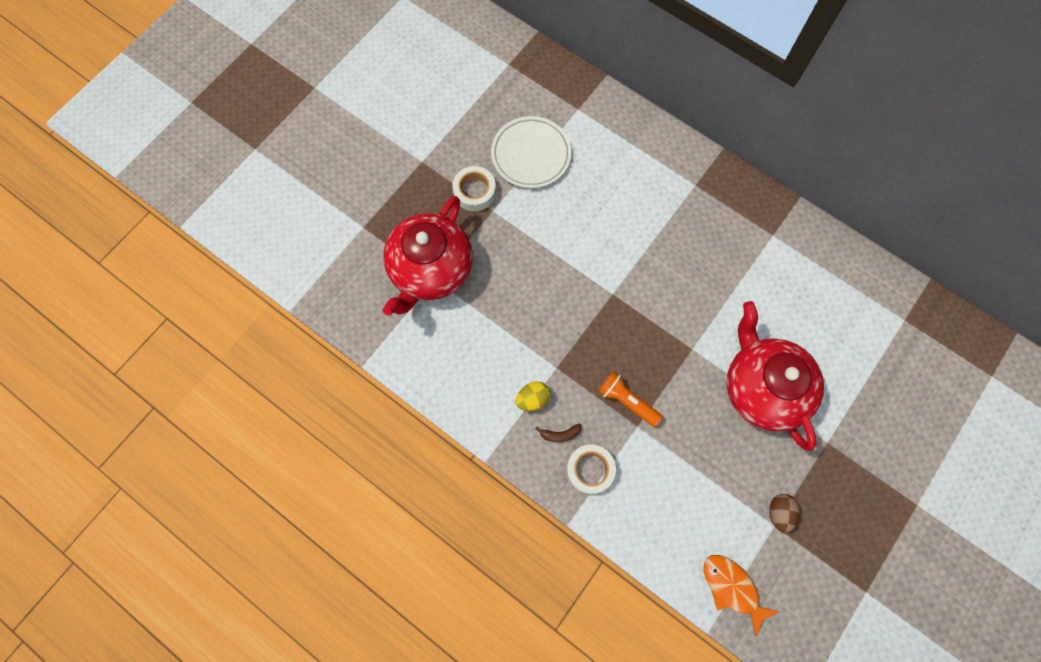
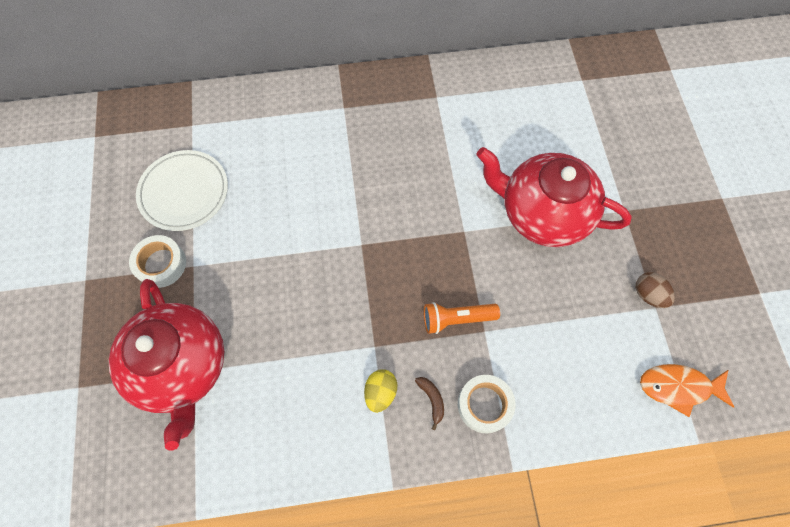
camera: 45 degrees left, 5 degrees down
(560, 434) = (432, 400): brown banana -> brown banana turned 60 degrees counterclockwise

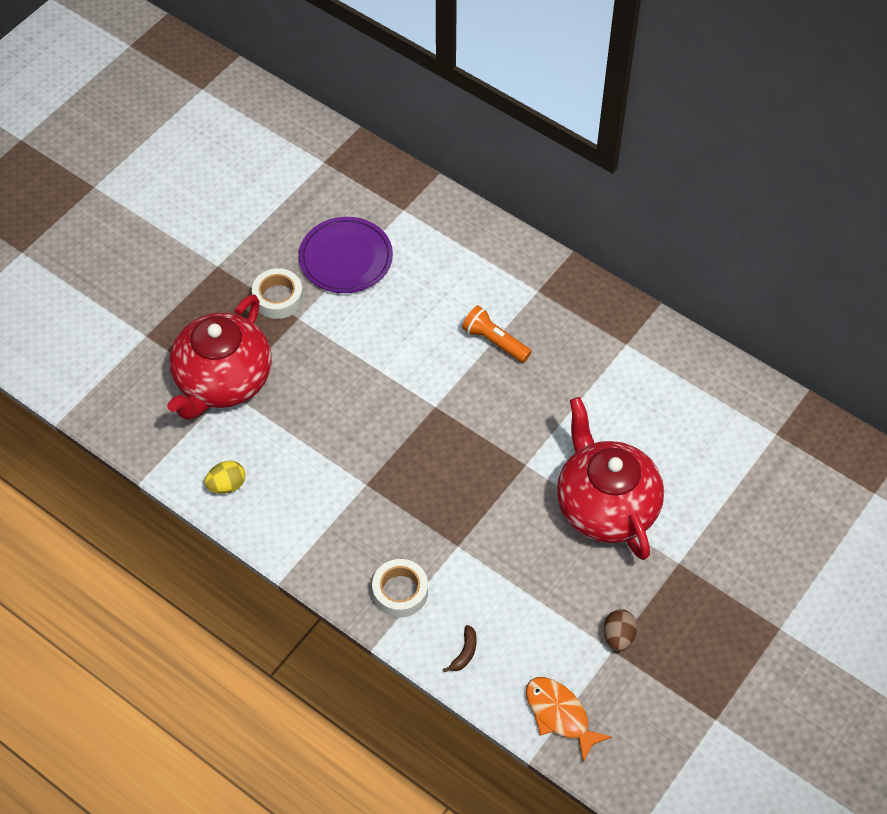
camera: 45 degrees right, 10 degrees down
(184, 192) = (346, 258): white plate -> purple plate
(380, 392) = (337, 517): yellow egg -> yellow egg (227, 485)
(432, 400) = (367, 554): brown banana -> brown banana (464, 652)
(456, 319) = (446, 519): orange flashlight -> orange flashlight (494, 341)

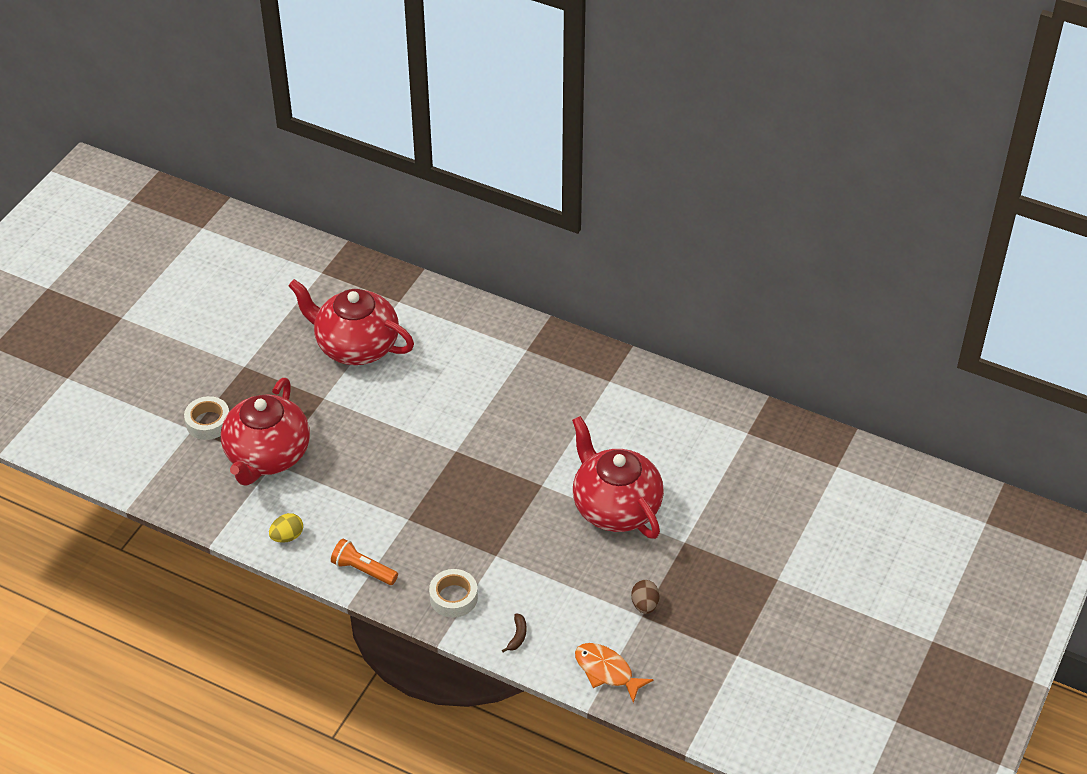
camera: 10 degrees left, 10 degrees down
(278, 298) = (303, 384): white tape -> white tape (208, 422)
(346, 258) = (356, 346): purple plate -> red teapot
(494, 341) = (497, 394): orange flashlight -> orange flashlight (363, 570)

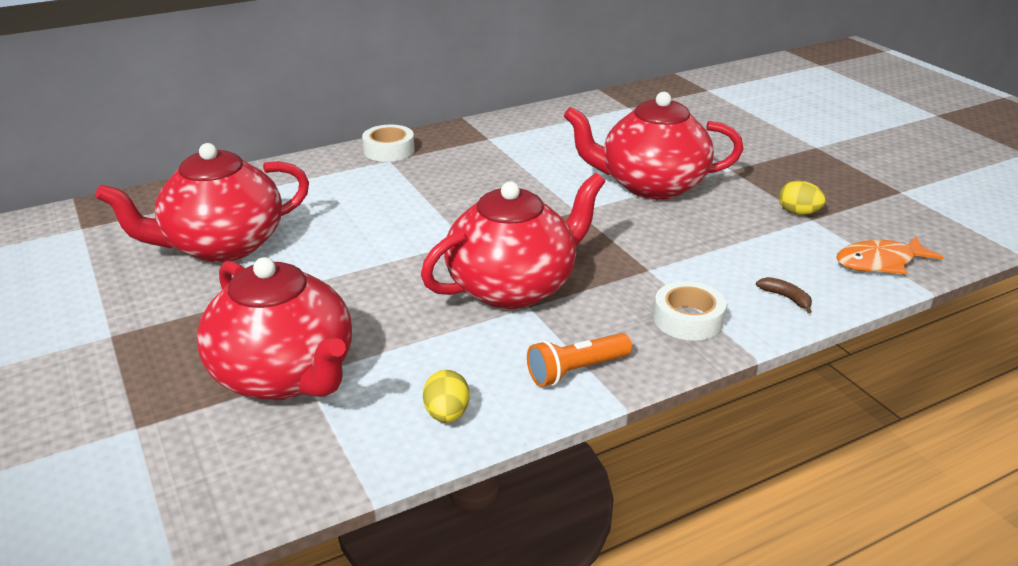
camera: 55 degrees left, 15 degrees down
(208, 422) = (148, 406): white tape -> white tape (389, 150)
(422, 501) = (513, 287): none -> red teapot
(644, 605) = (798, 213): brown egg -> yellow egg

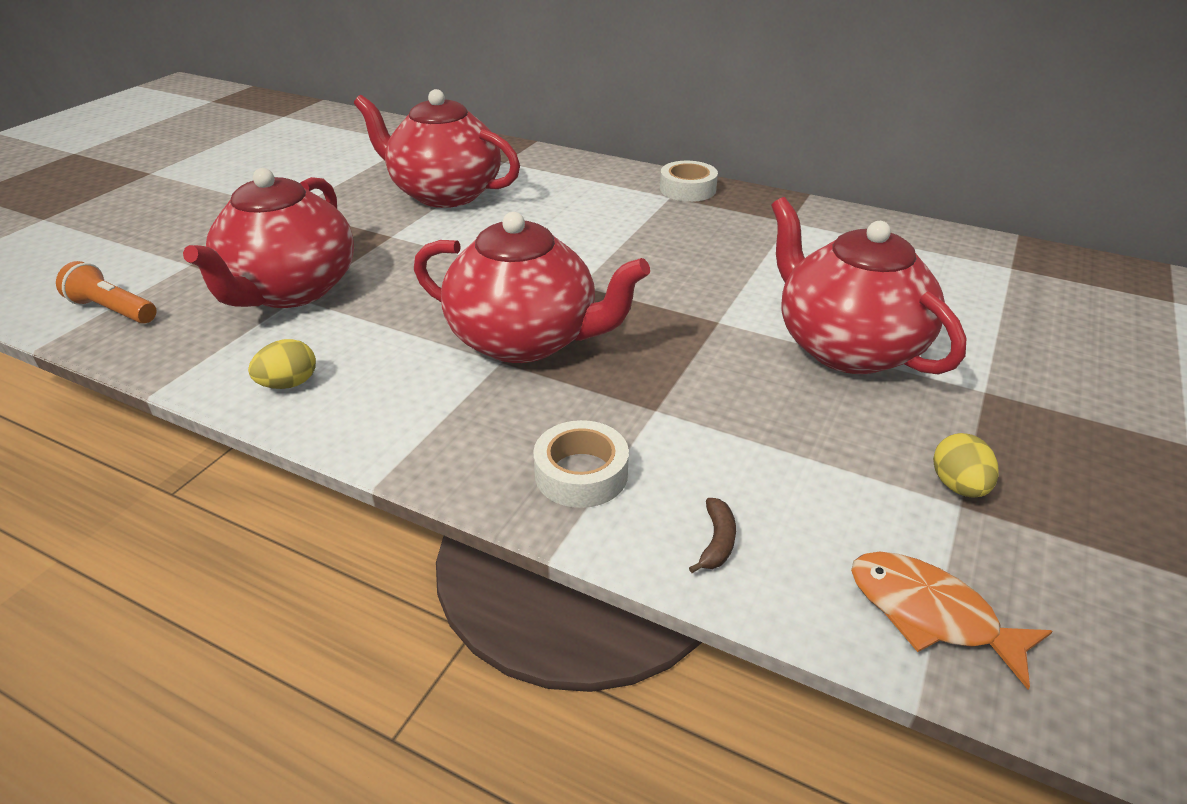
camera: 55 degrees right, 5 degrees up
(576, 371) = (412, 431): orange flashlight -> orange flashlight (112, 310)

